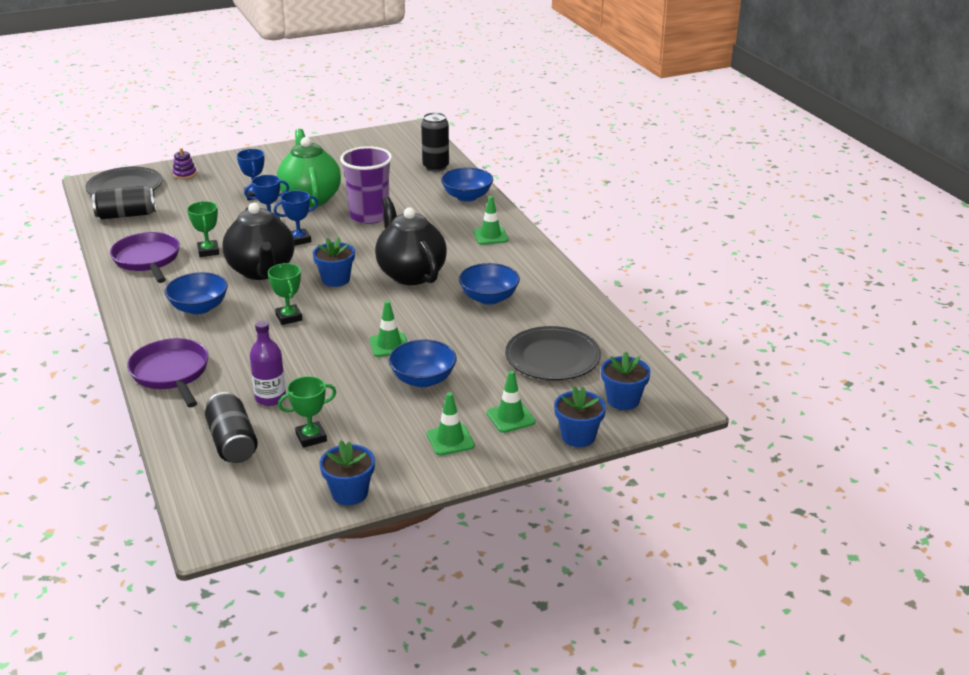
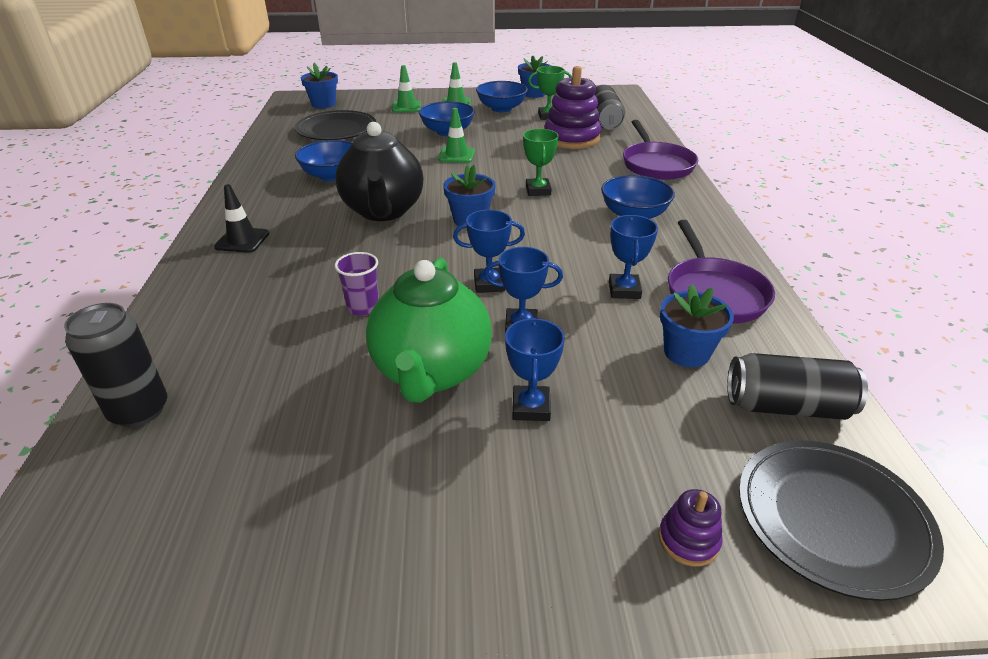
camera: 160 degrees left, 5 degrees up
(208, 251) = (624, 290): green trophy -> blue trophy
(262, 271) = (554, 246): black teapot -> none
(270, 398) = (571, 138): purple bottle -> purple stacking toy
(369, 216) = (363, 307): purple cup -> purple cup, size x0.50
(467, 196) = (184, 315): blue bowl -> blue bowl (501, 108)
(490, 236) = (242, 240): green traffic cone -> black traffic cone
(578, 436) = (375, 95): blue flower pot -> blue flower pot (686, 352)

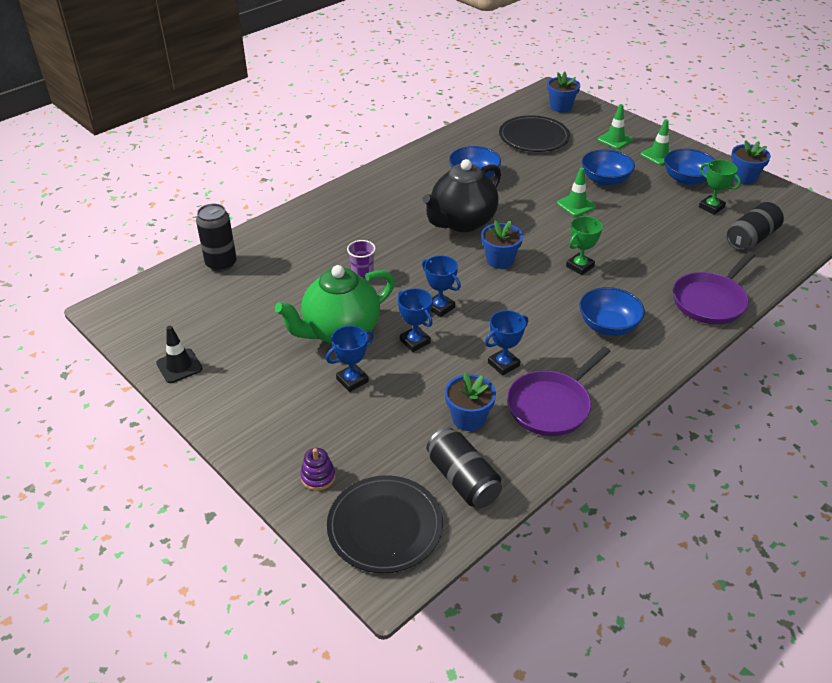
camera: 50 degrees right, 5 degrees up
(242, 240) = (366, 197): black traffic cone -> black traffic cone (179, 366)
(571, 138) = (689, 238): purple stacking toy -> none

